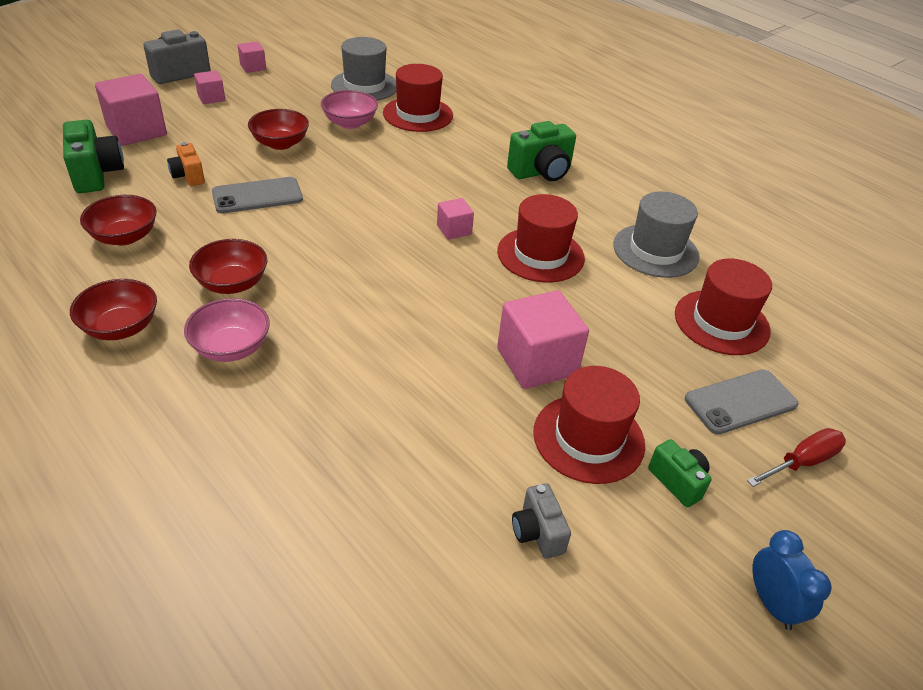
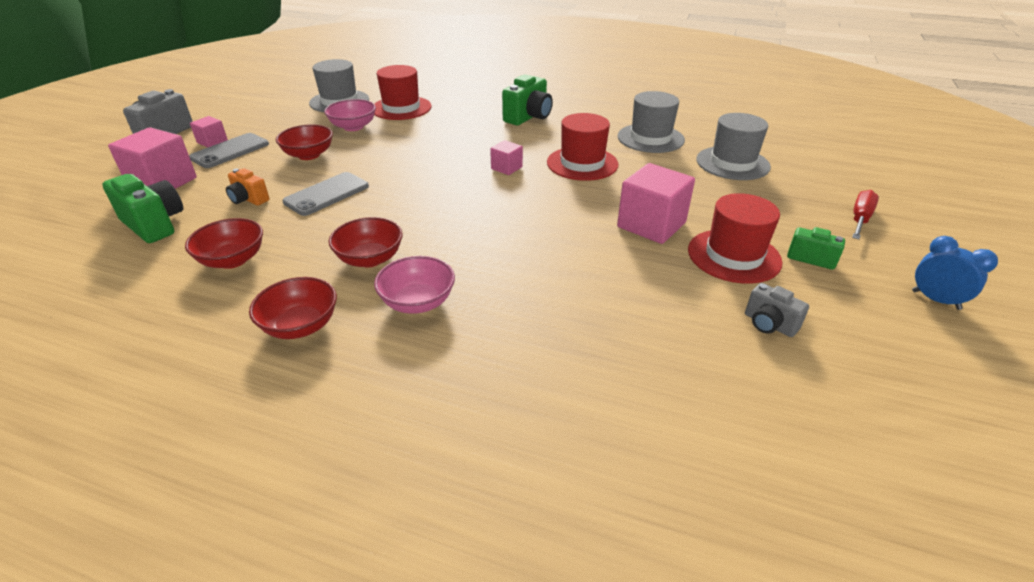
camera: 25 degrees left, 5 degrees down
(253, 67) = (229, 113): pink cube -> none
(721, 322) = (732, 163): red hat -> grey hat
(740, 402) = (792, 201): grey phone -> grey phone (230, 151)

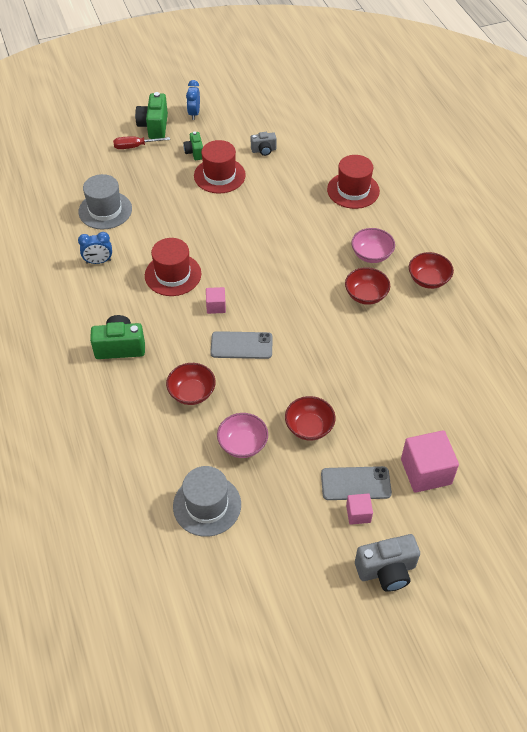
camera: 130 degrees left, 15 degrees up
(154, 224) = (453, 418): green camera -> green camera (154, 126)
(233, 260) = (429, 347): red bowl -> red bowl (192, 393)
(249, 199) = (386, 400): orange camera -> none
(326, 194) = (338, 368): grey phone -> grey phone (241, 345)
(401, 108) = (178, 444): red hat -> red hat (353, 190)
(650, 138) = (98, 261): grey hat -> blue clock
(651, 225) = (219, 213): pink cube -> none
(769, 324) = (263, 150): grey camera -> grey camera turned 75 degrees clockwise

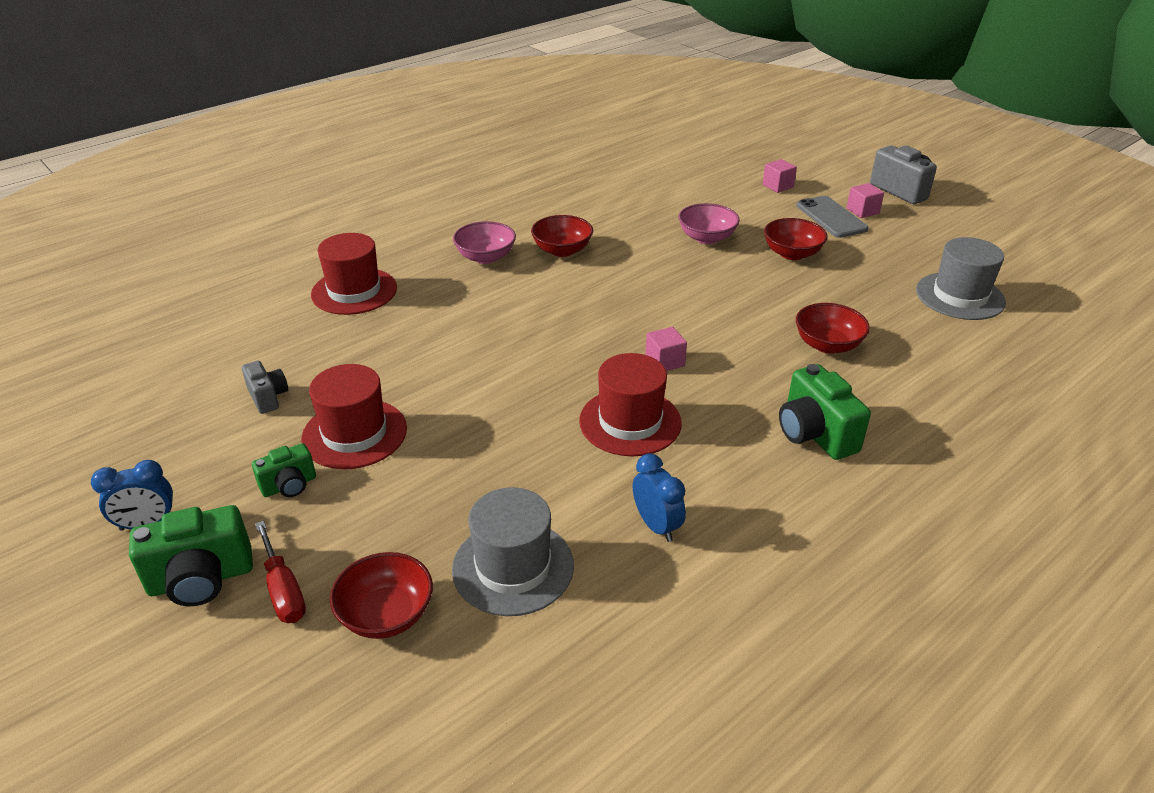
camera: 110 degrees left, 15 degrees down
(241, 345) = (717, 324): grey phone -> none
(243, 444) = (859, 290): pink bowl -> pink bowl (706, 238)
(426, 471) = (777, 186): pink cube -> pink cube, size x0.52
(428, 279) = (509, 215): red bowl -> red bowl (386, 615)

